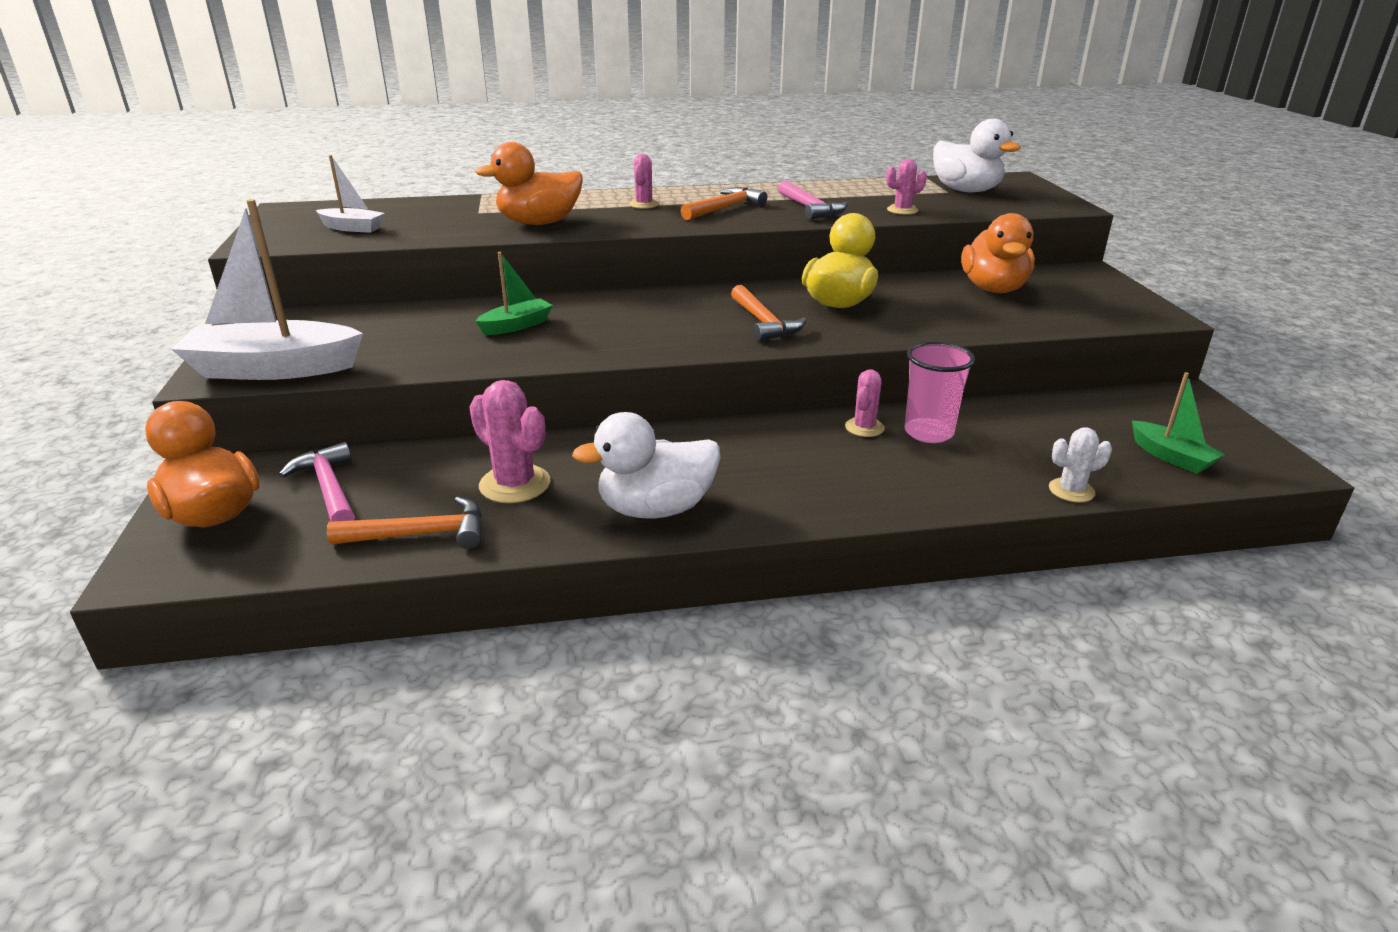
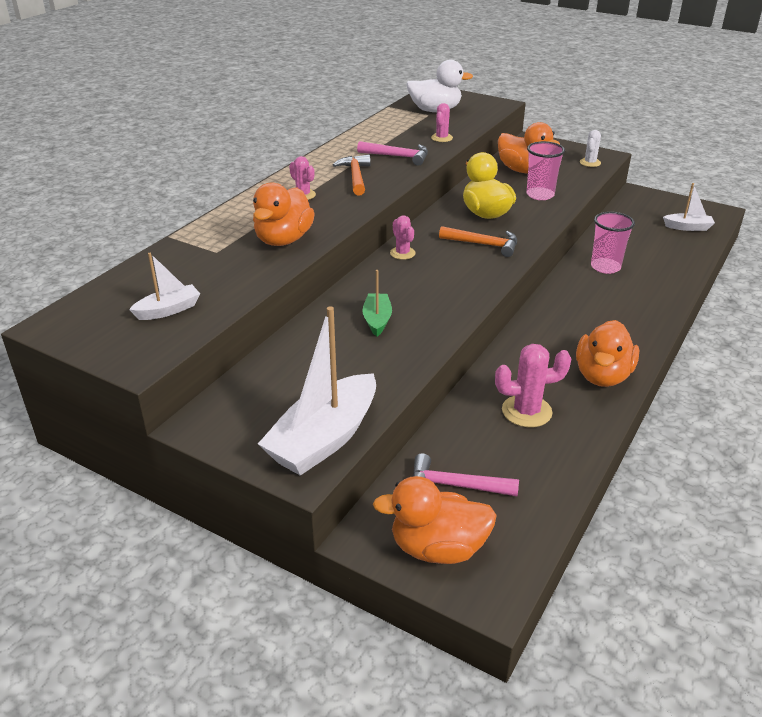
camera: 50 degrees left, 5 degrees up
(421, 534) = (553, 465): orange hammer -> none
(656, 509) = (602, 376): white duck -> orange duck
(864, 427) = (581, 280): pink cactus -> pink cactus (402, 253)
(951, 314) = (540, 195): none -> pink cup
(1071, 490) = (693, 263): white cactus -> white cactus (590, 163)
(1171, 457) = (688, 227): green boat -> white boat

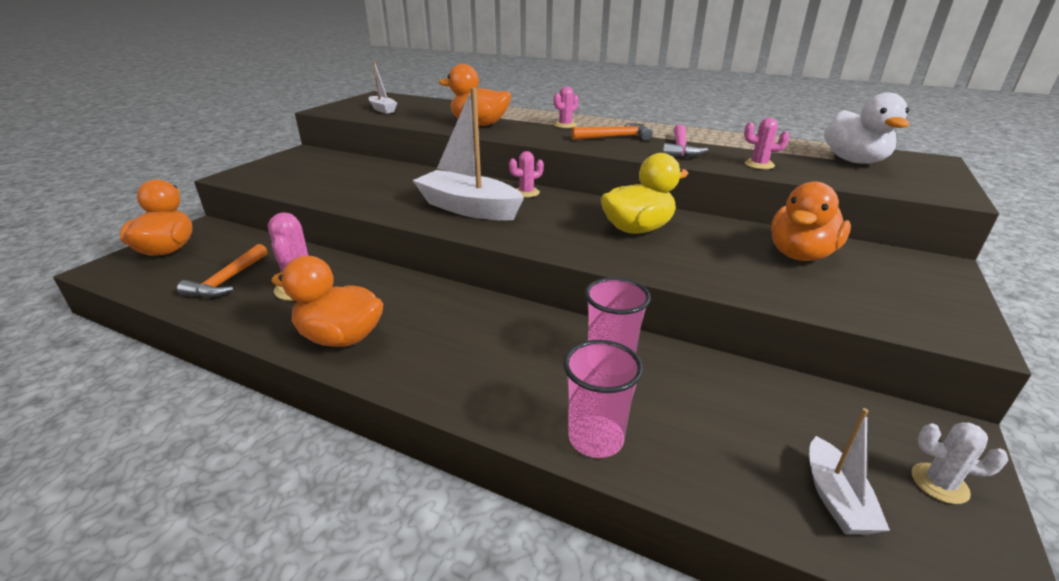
camera: 85 degrees right, 5 degrees down
(324, 439) = (261, 179): white boat -> white boat (468, 208)
(377, 320) = (406, 187): green boat -> none
(455, 486) = (226, 255): pink hammer -> none
(484, 244) = (555, 227): orange hammer -> orange hammer (227, 280)
(540, 195) = (721, 264): pink cup -> pink cup (596, 438)
(590, 163) = (904, 315): white cactus -> white cactus (939, 483)

